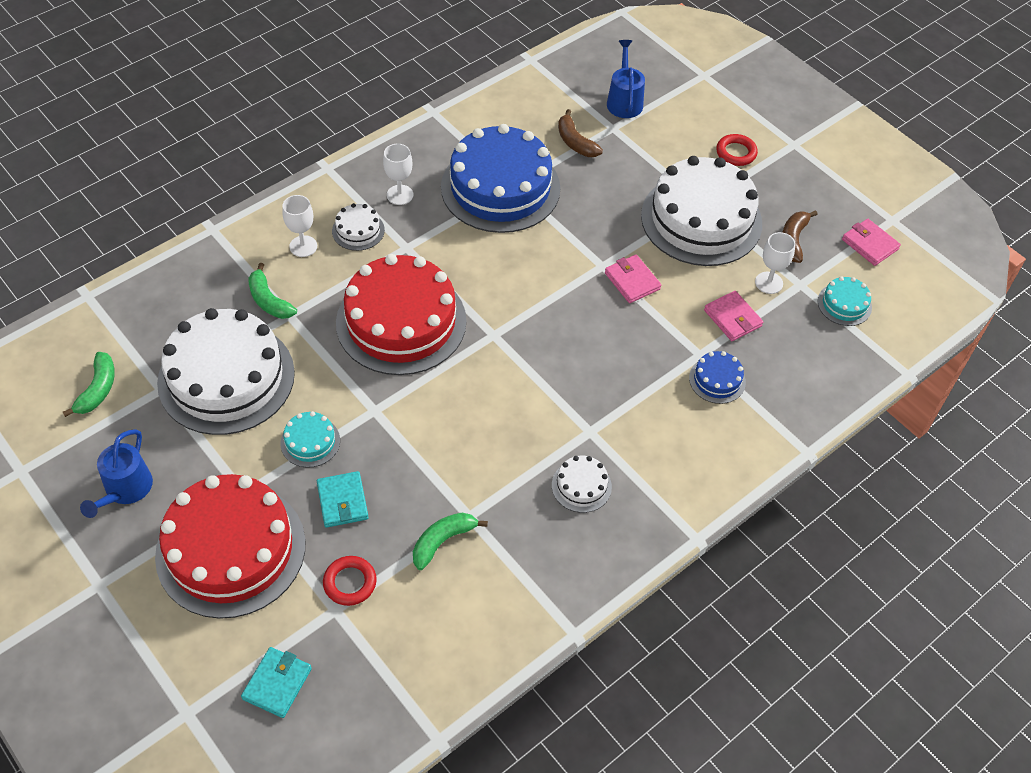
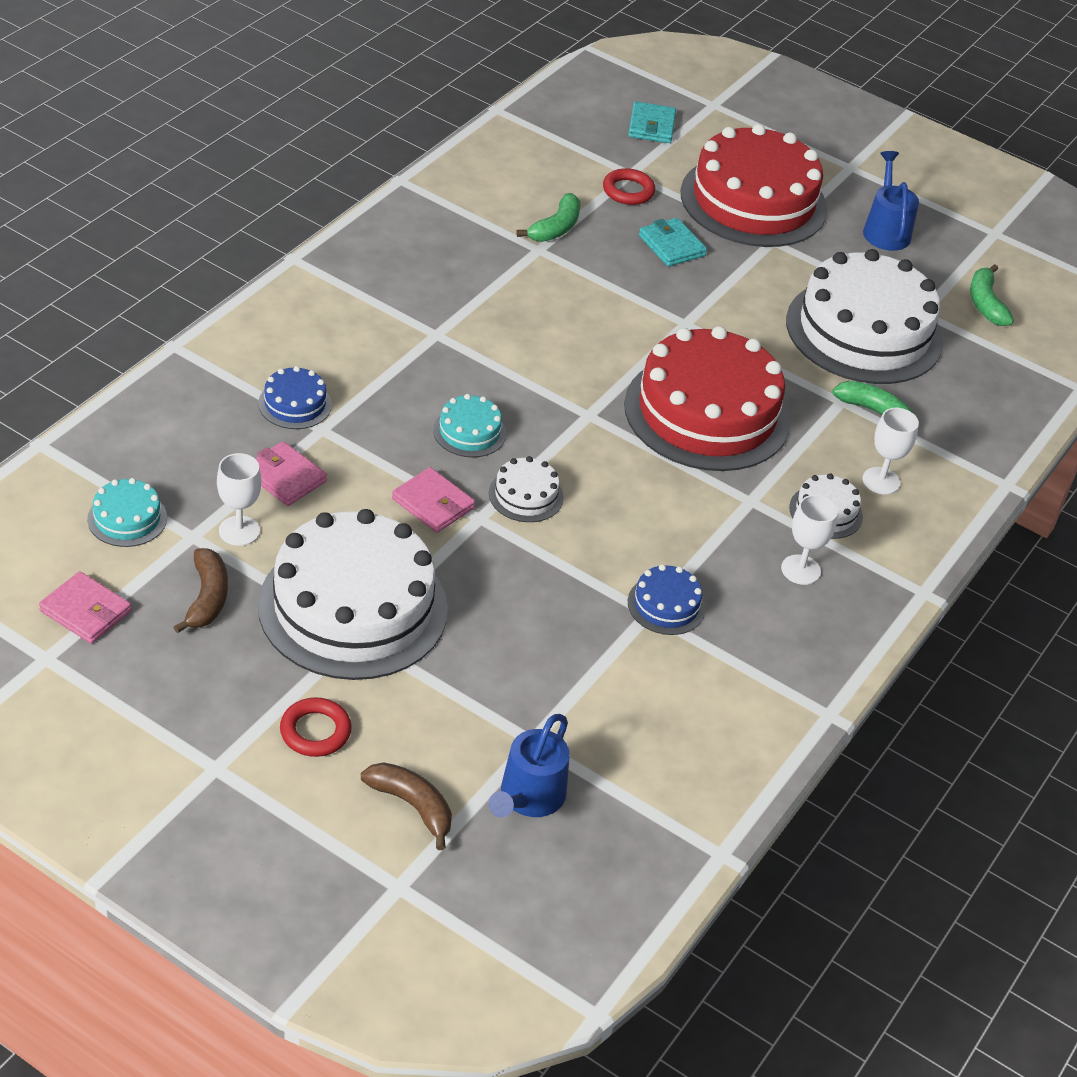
camera: 160 degrees right, 10 degrees down
(310, 442) = (735, 288): turquoise cake -> turquoise cake (469, 432)
(500, 187) = (666, 605): blue cake -> blue cake, size x0.42
(575, 142) = (583, 701): brown banana -> brown banana (412, 806)
(581, 486) = (430, 286): white cake -> white cake (526, 495)
(624, 101) = (528, 797): blue watering can -> blue watering can turned 45 degrees clockwise

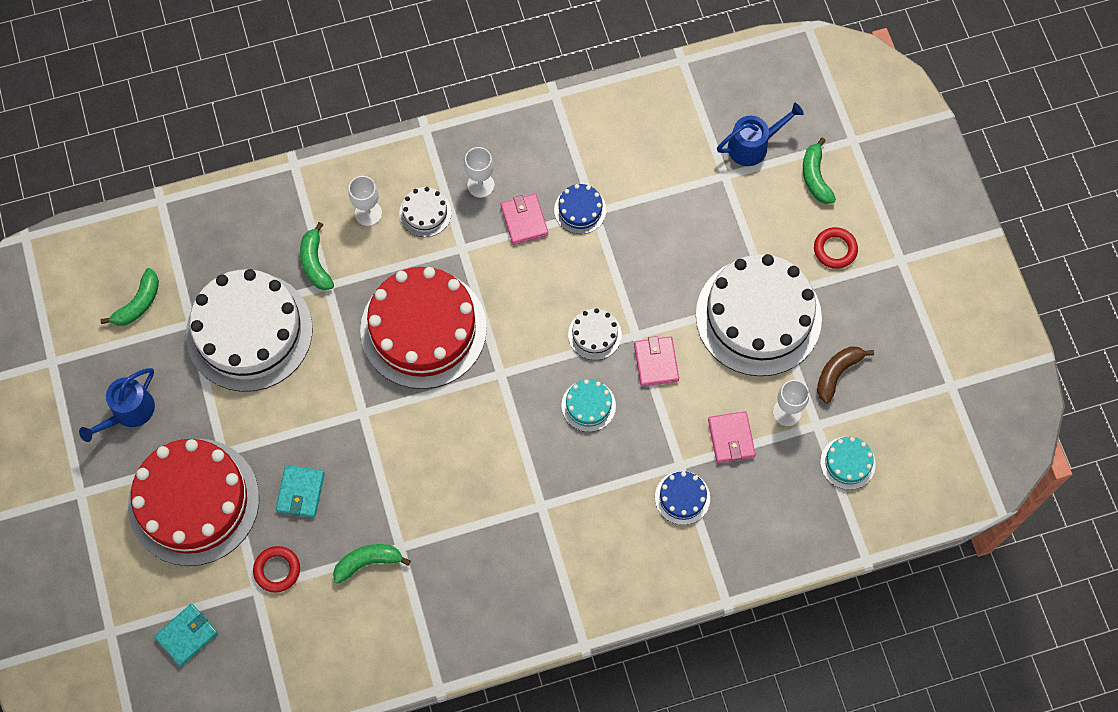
camera: 135 degrees left, 25 degrees up
(86, 611) = (911, 405): pink wallet -> pink wallet (524, 220)
(412, 806) = (815, 177): brown banana -> green banana

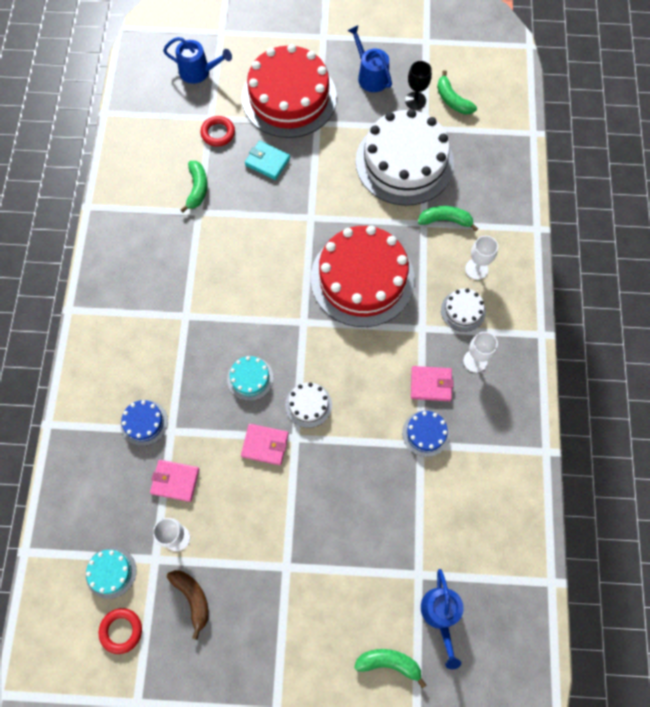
camera: 110 degrees right, 0 degrees up
(152, 346) = (415, 100): none -> black goblet
(187, 635) = (198, 72): turquoise wallet -> blue watering can
(758, 316) = (272, 549): white cake -> none
(835, 249) = (309, 649): red ring -> red ring (121, 630)

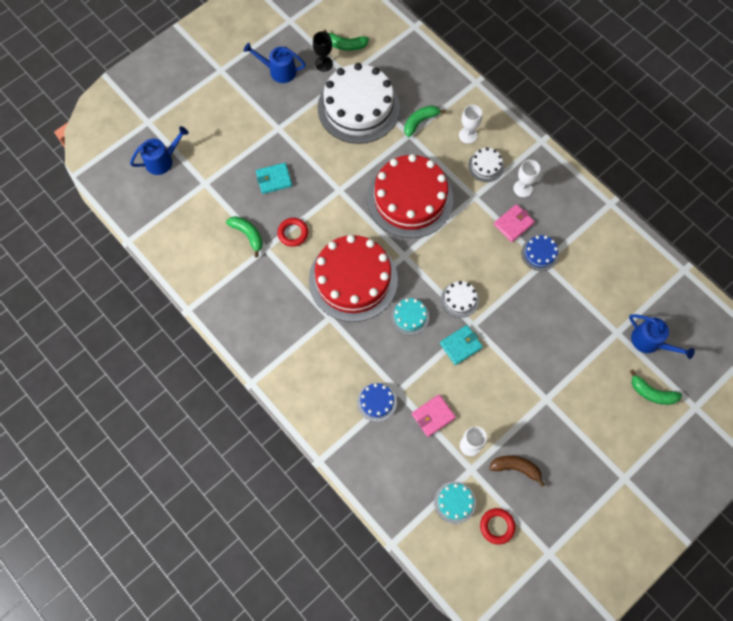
camera: 45 degrees left, 0 degrees up
(218, 133) = (221, 189): red ring -> red ring (293, 233)
(265, 445) = (460, 345): pink wallet -> turquoise wallet
(289, 97) = (242, 127): red cake -> red cake (353, 279)
(389, 663) = (652, 393): green banana -> green banana turned 120 degrees counterclockwise

